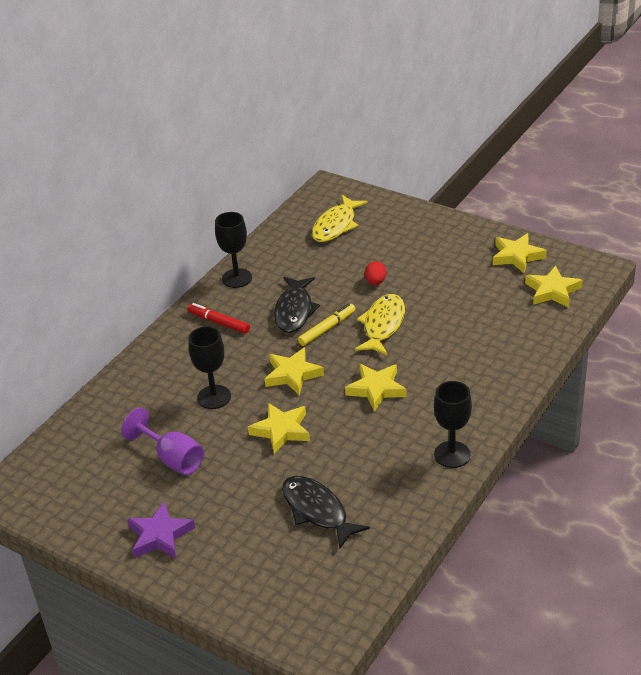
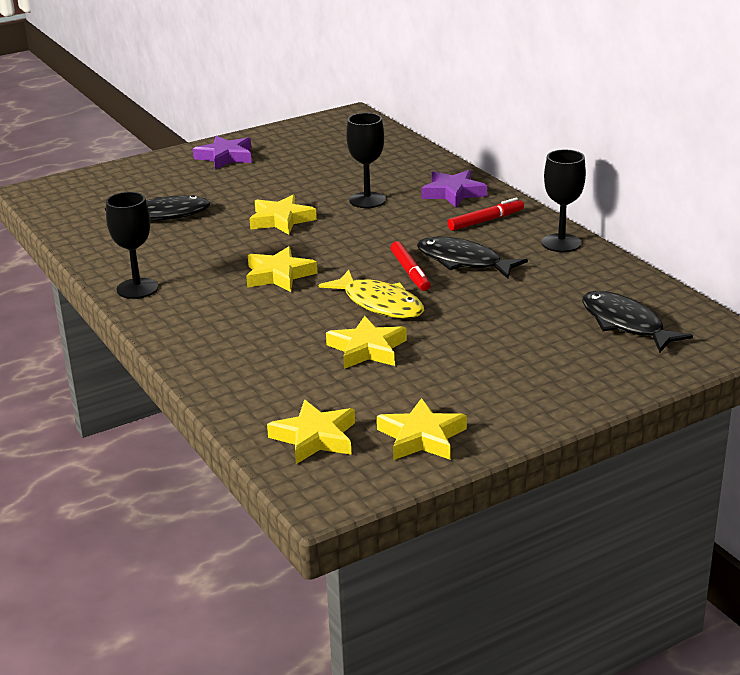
camera: 115 degrees right, 10 degrees down
(172, 459) = (306, 173): purple goblet -> none
(174, 355) = (453, 193): none -> purple star
(292, 374) = (355, 240): yellow star -> yellow star (367, 349)
(327, 328) = (410, 272): yellow marker -> red marker
(336, 225) = (625, 324): yellow fish -> black fish
(375, 282) = (469, 320): red egg -> none

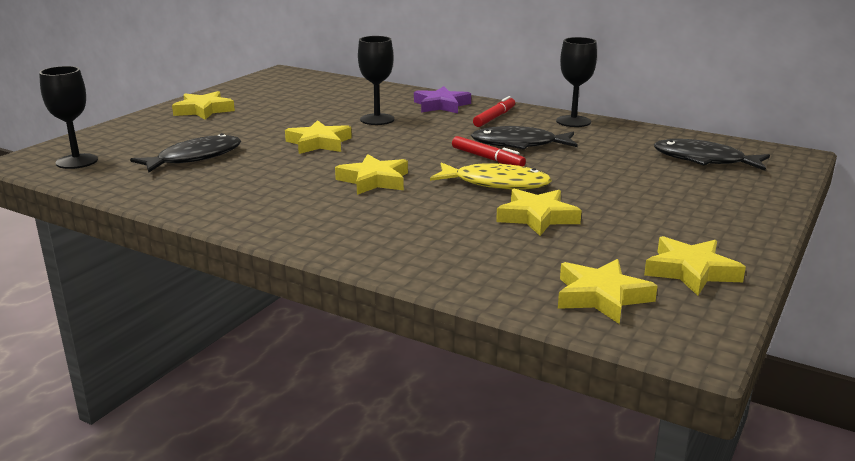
camera: 30 degrees left, 5 degrees down
(137, 288) = (243, 216): black goblet -> black goblet (77, 161)
(225, 157) = (204, 110): purple star -> yellow star

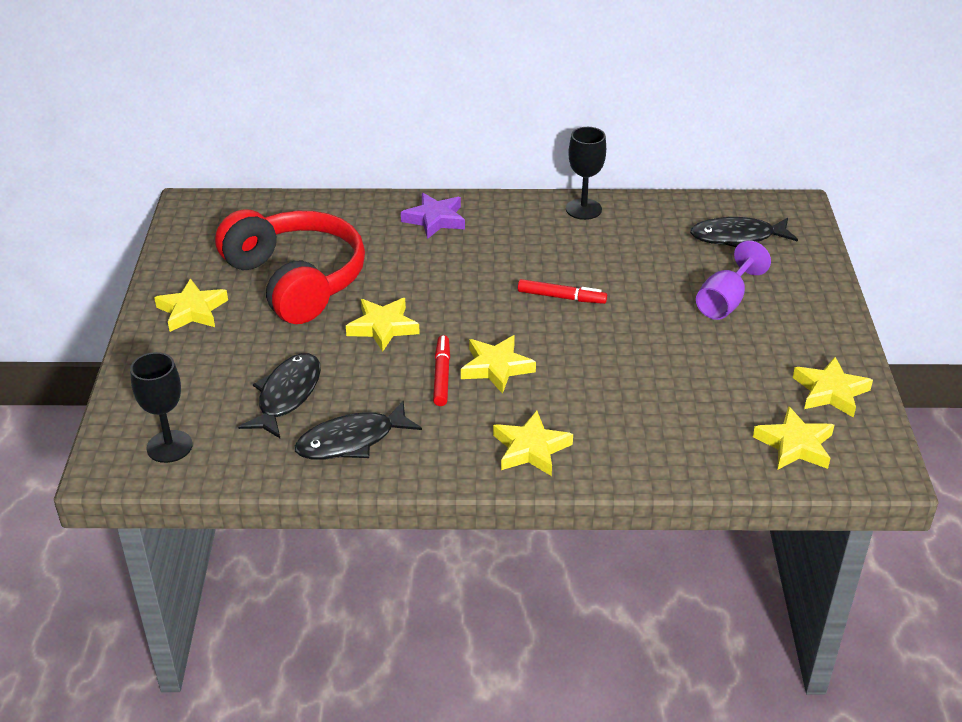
camera: 30 degrees left, 15 degrees up
(295, 112) = (296, 280): none -> red headphones
(377, 119) = (397, 266): black goblet -> none
(494, 117) = (506, 226): red marker -> red marker (441, 375)
(496, 183) = (603, 333): yellow fish -> none
(519, 144) = (569, 265): black fish -> black fish (352, 441)
(537, 217) = (675, 368): yellow star -> yellow star (531, 449)
(643, 191) = (725, 302): none -> purple goblet

